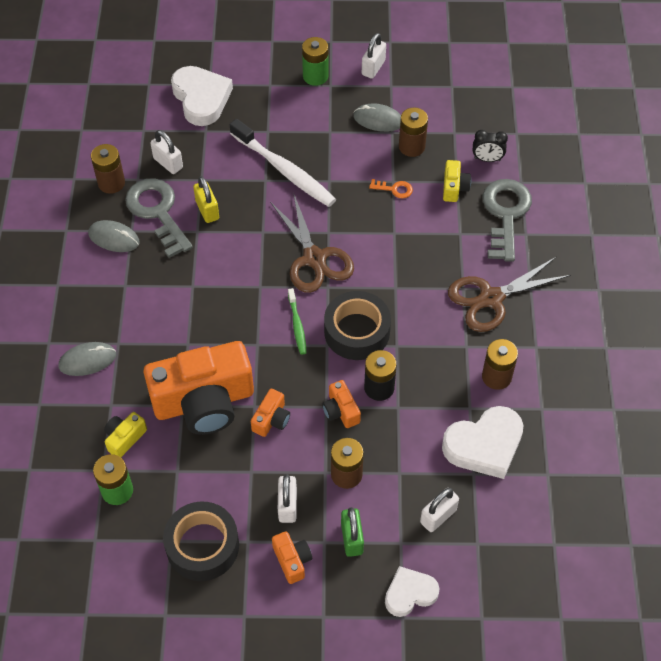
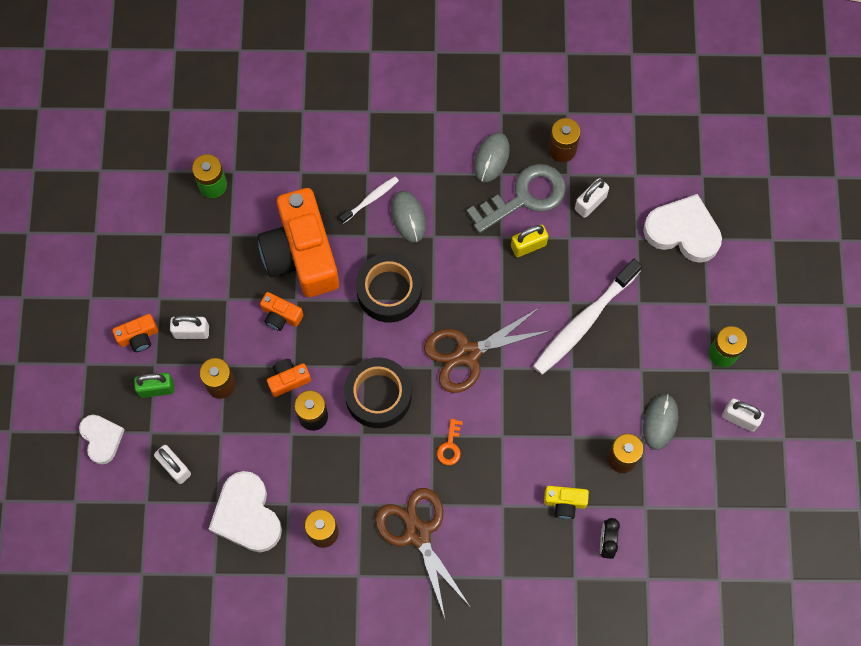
camera: 90 degrees right, 15 degrees up
(87, 360) = (348, 147): grey mouse -> grey mouse (408, 217)
(124, 438) = (265, 187): yellow camera -> none
(148, 340) = (370, 199): none -> white toothbrush
(201, 98) = (683, 231): white heart -> white heart turned 135 degrees counterclockwise
(202, 546) = (156, 260): black tape -> black tape (389, 291)
(297, 325) = (386, 337): green toothbrush -> none
(394, 189) = (561, 438): orange key -> orange key (450, 446)
(505, 214) = (529, 557): grey key -> none

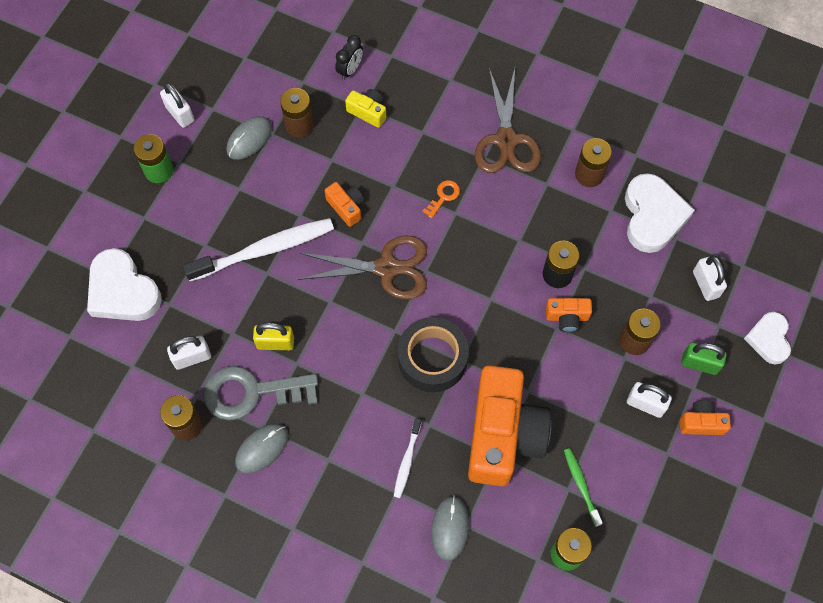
camera: 155 degrees left, 5 degrees down
(221, 241) = (581, 485): none -> green toothbrush
(281, 315) = (550, 381): orange camera -> orange camera (346, 207)
(370, 199) = (407, 461): white toothbrush -> white toothbrush turned 60 degrees counterclockwise
(378, 395) = (488, 266): black tape -> none
(408, 217) = (377, 424): grey mouse -> grey mouse (450, 528)

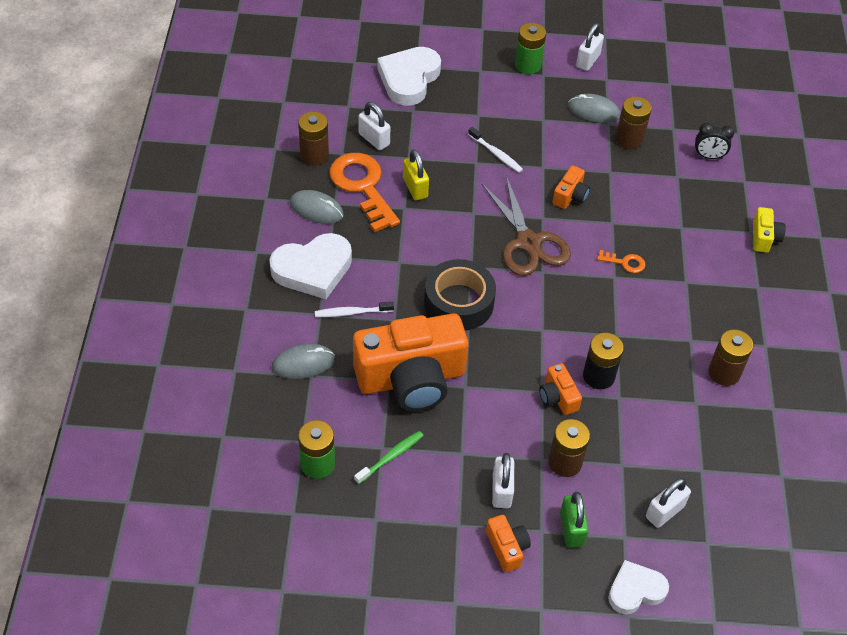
camera: 65 degrees right, 15 degrees down
(251, 392) = (362, 187): grey key -> orange key
(264, 250) = (496, 154): white toothbrush -> white toothbrush, size x0.49
(368, 112) = (674, 182): yellow camera -> yellow camera (764, 237)
(506, 140) = (716, 294): brown scissors -> none
(652, 216) = (713, 441): white heart -> white heart (313, 269)

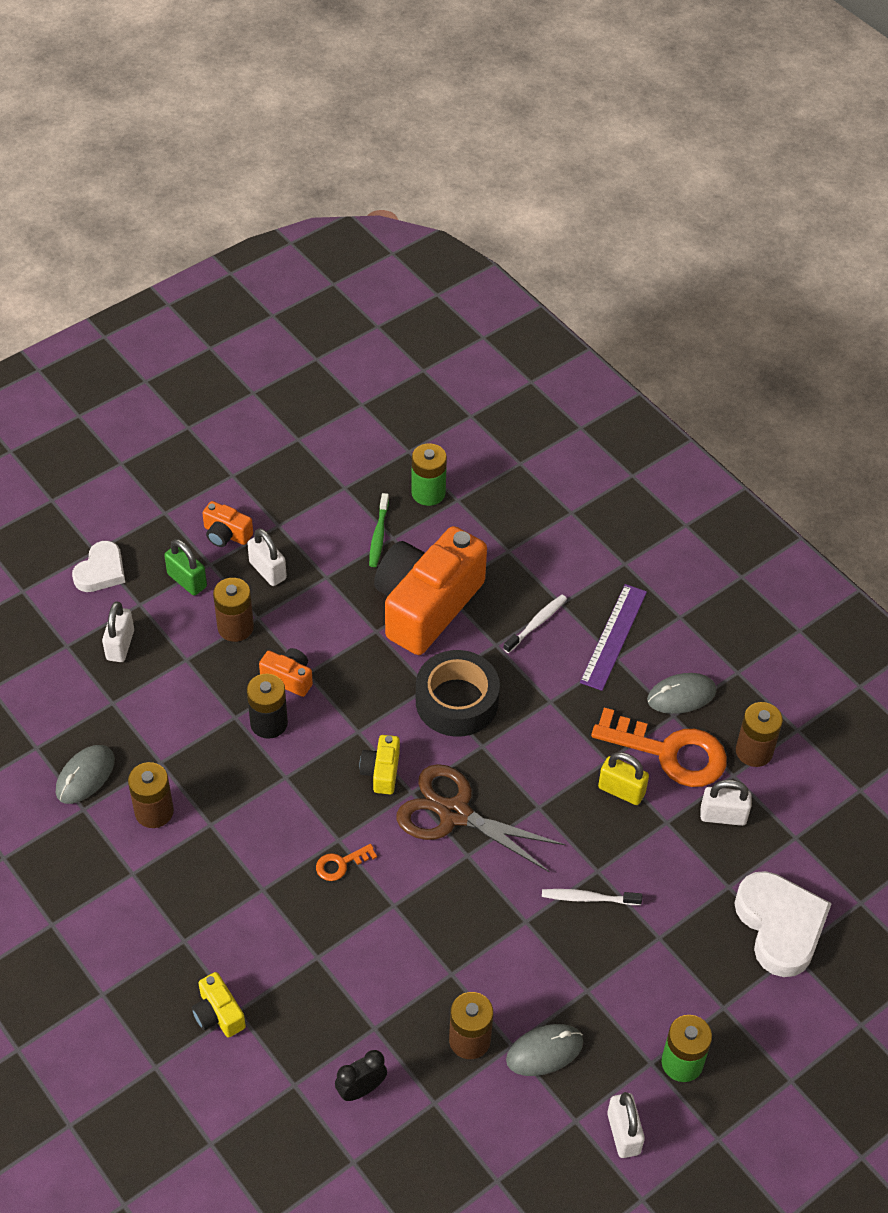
camera: 140 degrees right, 0 degrees up
(303, 363) = (525, 554): grey mouse -> grey mouse (85, 776)
(313, 269) = (613, 636): white heart -> purple ruler
(550, 295) = (381, 771): none -> yellow camera
(570, 196) = (464, 904): orange camera -> none

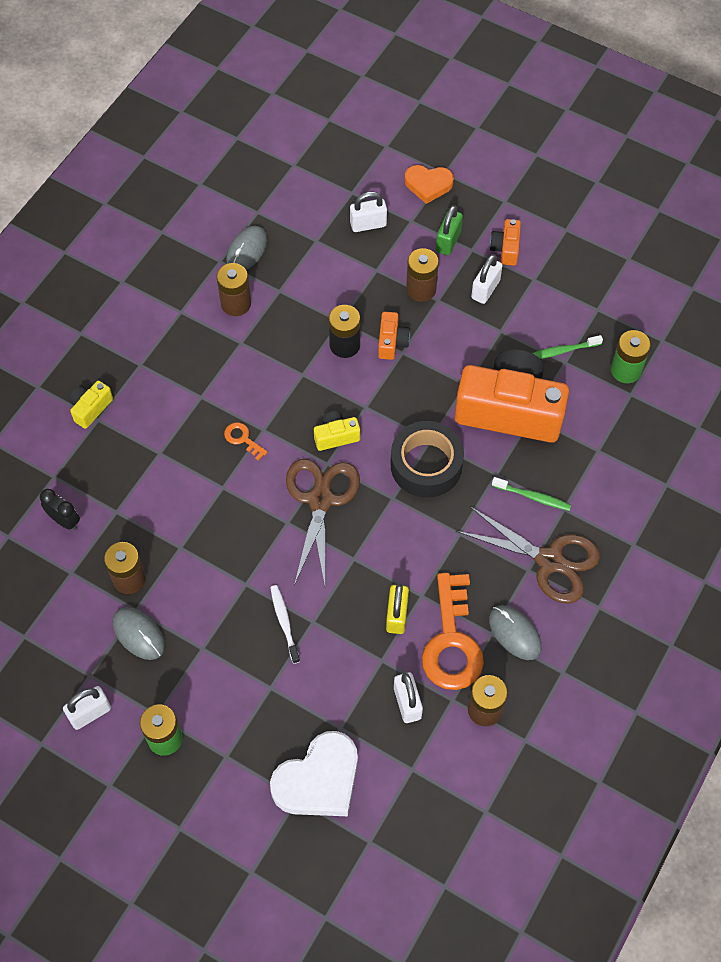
camera: 70 degrees right, 10 degrees up
(85, 776) = (247, 250): grey mouse -> grey mouse turned 75 degrees counterclockwise
(101, 571) = (428, 185): white heart -> orange heart
(536, 623) = (533, 497): white toothbrush -> green toothbrush
(613, 636) = (549, 560): purple ruler -> brown scissors

